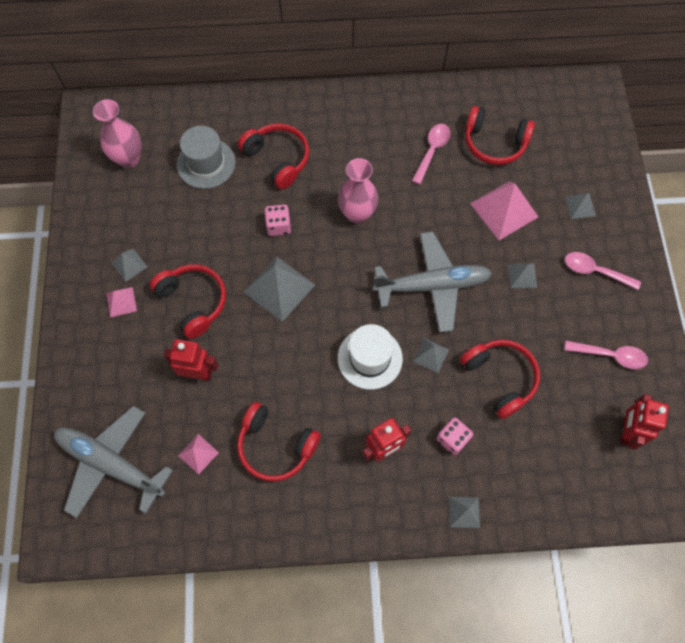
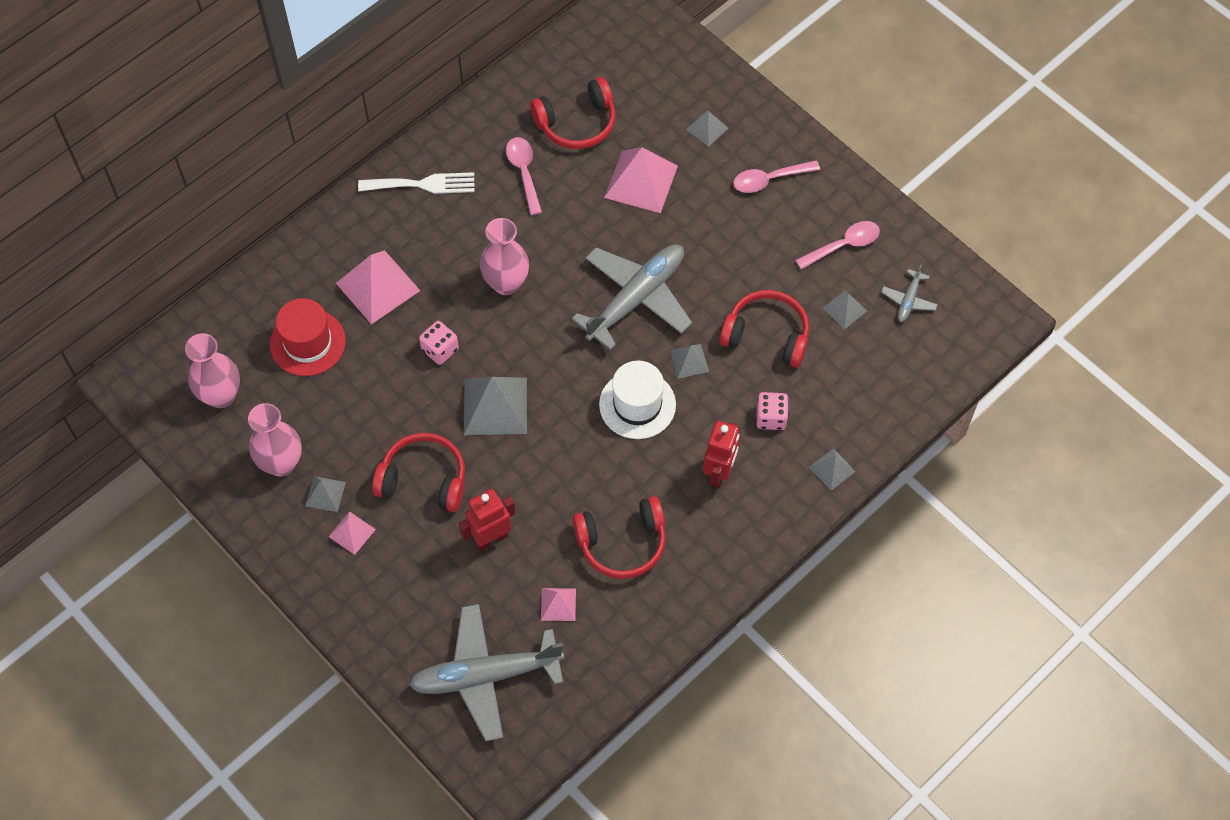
camera: 40 degrees left, 5 degrees down
(123, 226) = (281, 463): none -> pink vase
(206, 163) = (308, 343): grey hat -> red hat
(278, 159) = (378, 286): red headphones -> pink pyramid
(362, 115) = (423, 184): none -> white fork
(522, 275) = (709, 230): grey pyramid -> grey pyramid (844, 309)
(626, 431) = (908, 300): red robot -> grey plane

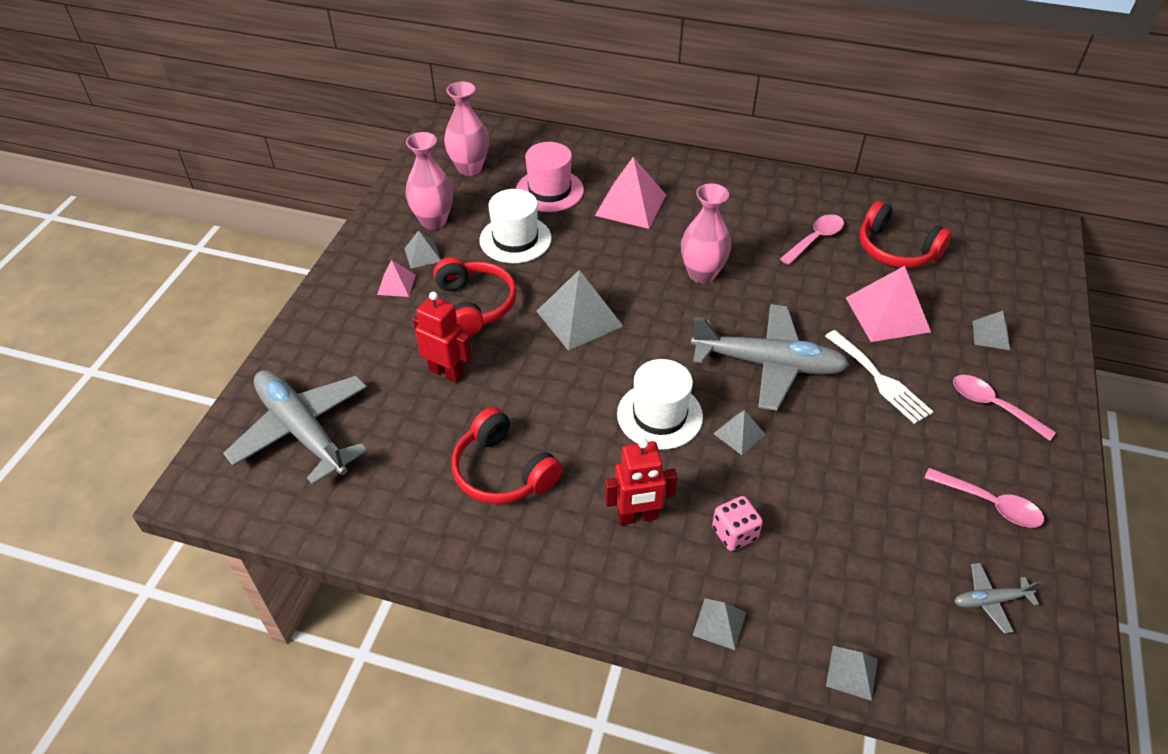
camera: 60 degrees right, 15 degrees down
(308, 343) = (549, 190): red hat -> pink hat
(358, 406) = (515, 239): none -> white hat
(423, 184) = (744, 190): white fork -> white fork (880, 379)
(440, 349) = (605, 262): pink dice -> none
(558, 604) = (406, 451): pink pyramid -> none
(767, 335) = (824, 485): red headphones -> none
(844, 309) = (918, 541): grey pyramid -> grey pyramid (852, 672)

